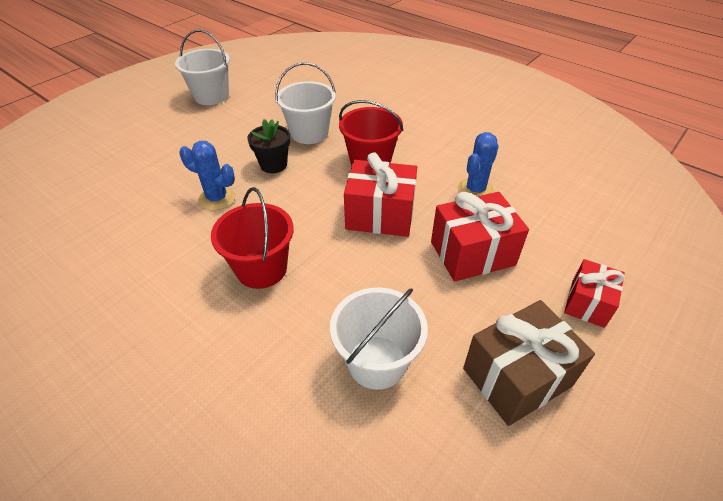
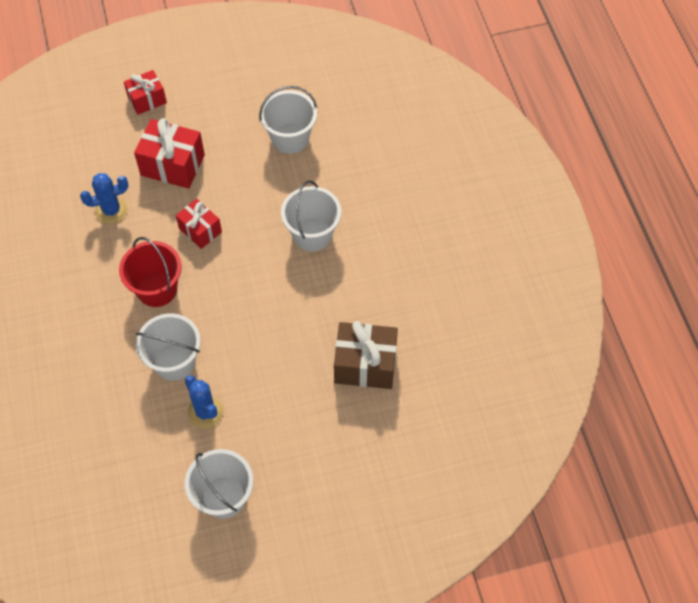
camera: 145 degrees left, 15 degrees up
(217, 198) = (304, 322): blue cactus -> blue cactus (205, 412)
(261, 269) = (312, 234): red bucket -> white bucket
(273, 165) = (236, 336): black flower pot -> none
(380, 215) = (200, 230): red gift -> red gift, size x0.63
(517, 377) = (229, 92): brown gift -> brown gift (365, 364)

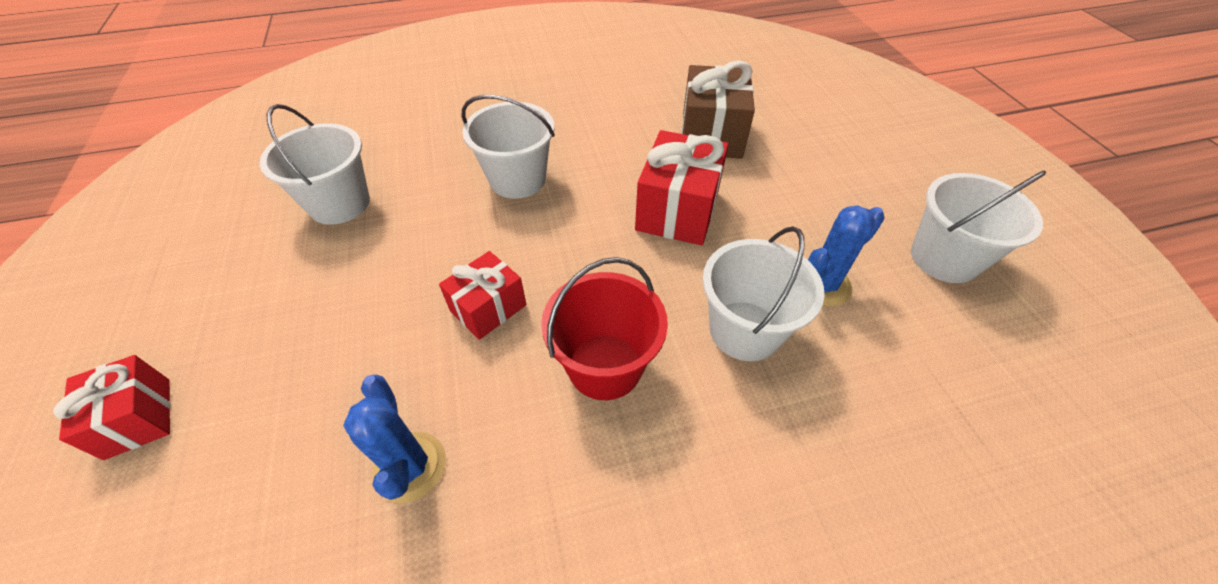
camera: 90 degrees left, 10 degrees down
(172, 165) = (331, 359): red gift -> red gift (677, 210)

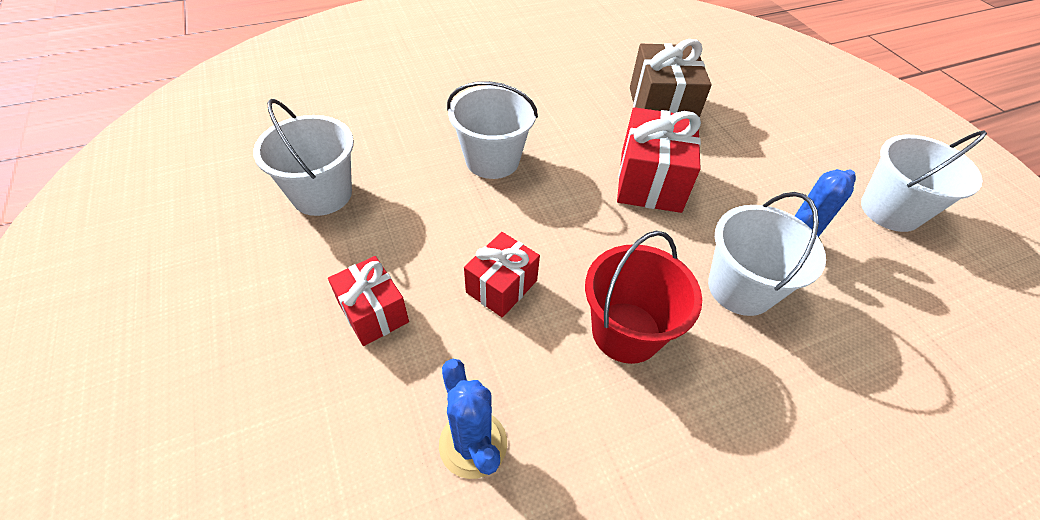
camera: 10 degrees left, 0 degrees up
(138, 418) = (181, 426): red gift -> red gift (373, 312)

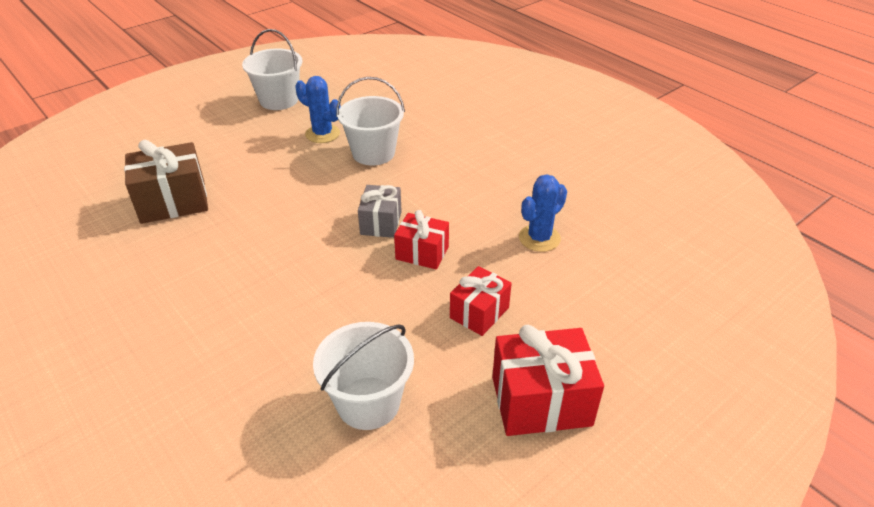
camera: 105 degrees left, 10 degrees down
(492, 160) = (279, 292): white bucket -> none
(574, 260) = (381, 223): none -> grey gift
(626, 332) = (431, 193): red bucket -> none
(650, 181) = (280, 197): red gift -> red gift (541, 401)

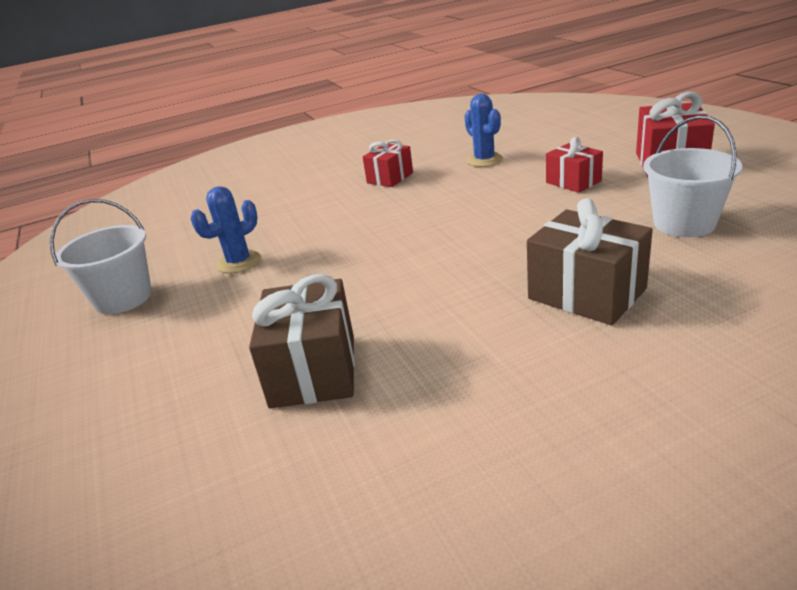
camera: 70 degrees left, 10 degrees down
(241, 328) = (586, 294): none -> brown gift
(373, 153) = (305, 230): white bucket -> none
(381, 223) = (433, 224): grey gift -> none
(422, 253) = (488, 204): red gift -> red gift (390, 178)

